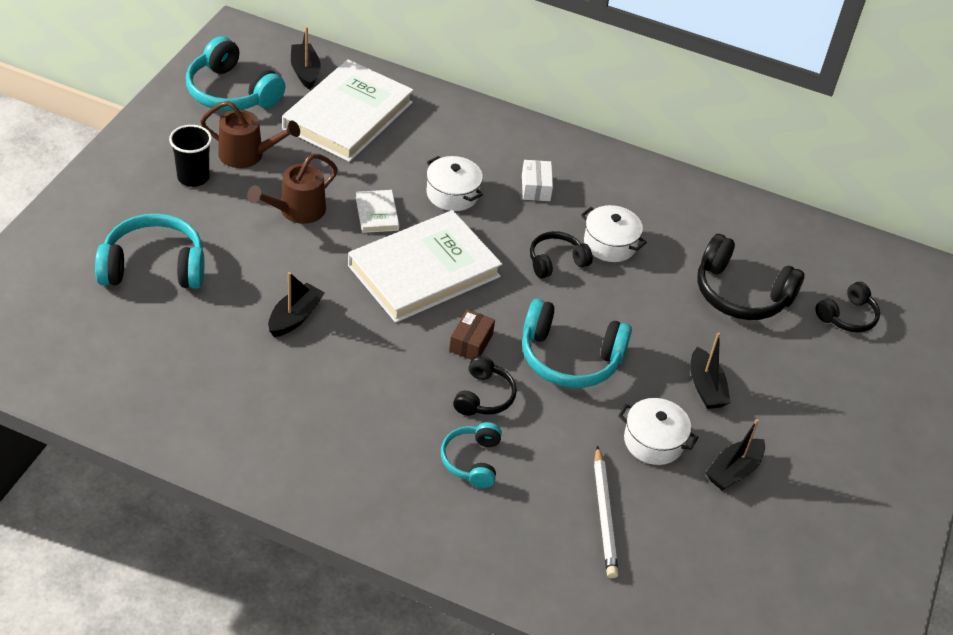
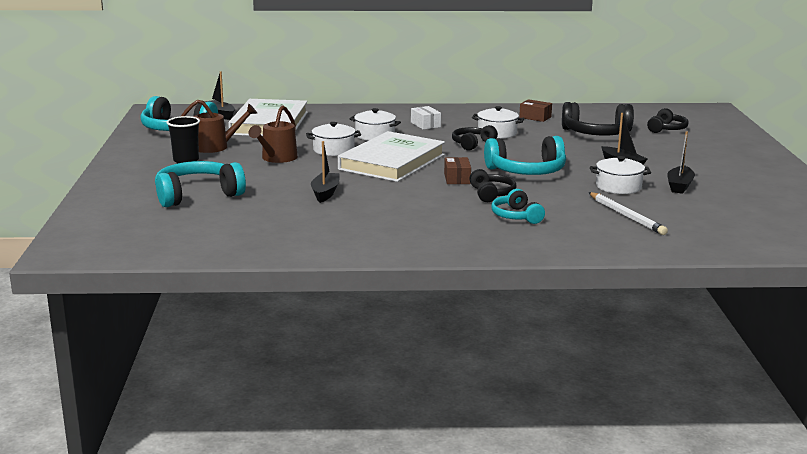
camera: 20 degrees left, 25 degrees down
(377, 213) = (333, 150): white book -> white pot
(694, 218) = (535, 117): none -> brown box

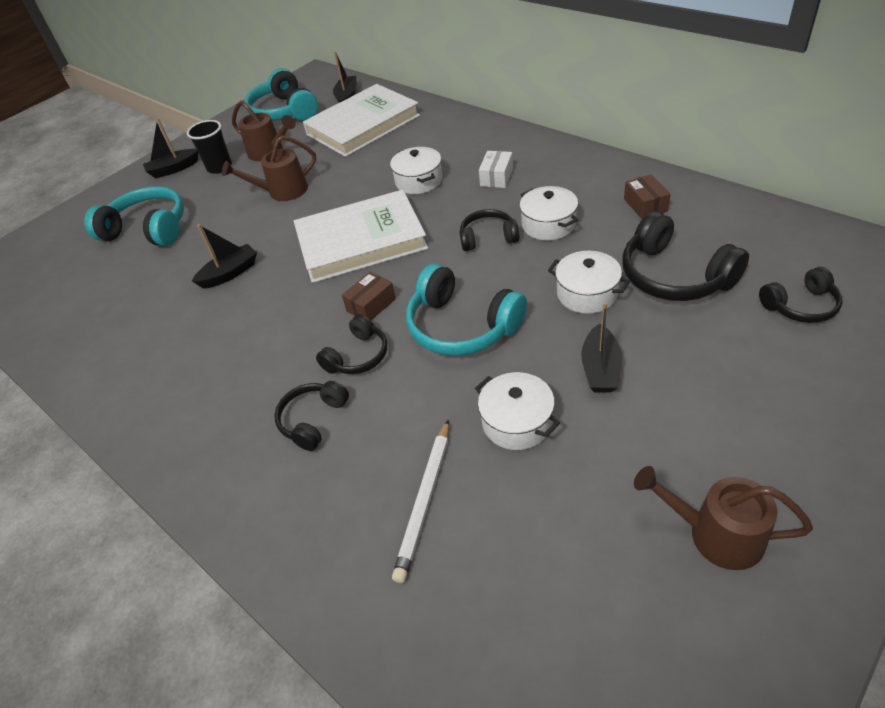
camera: 50 degrees right, 25 degrees up
(333, 150) = (346, 195): white pot -> white pot (587, 293)
(516, 216) = (313, 420): turquoise headphones -> black headphones
(679, 186) = (602, 469): black boat -> black boat (173, 169)
(749, 186) = (716, 534): none -> brown watering can

